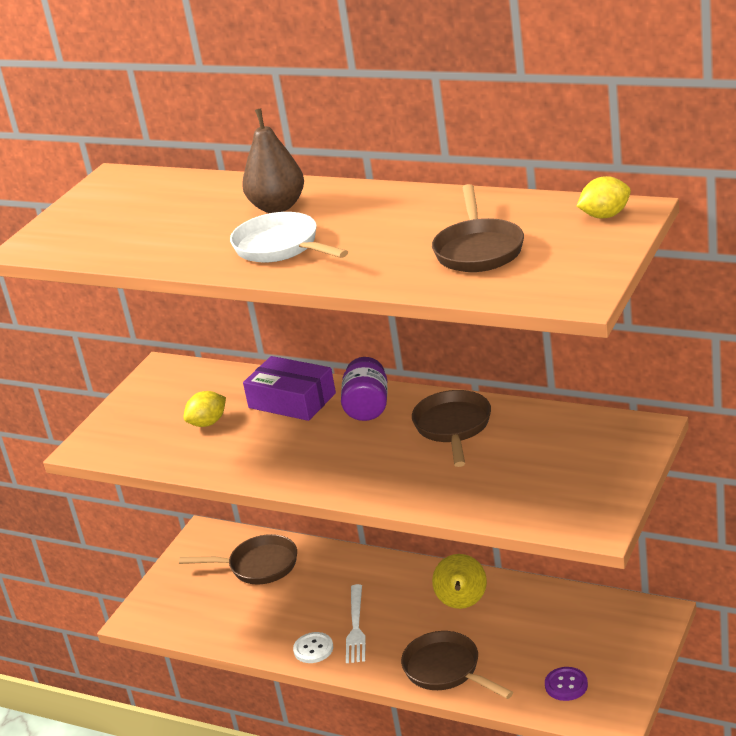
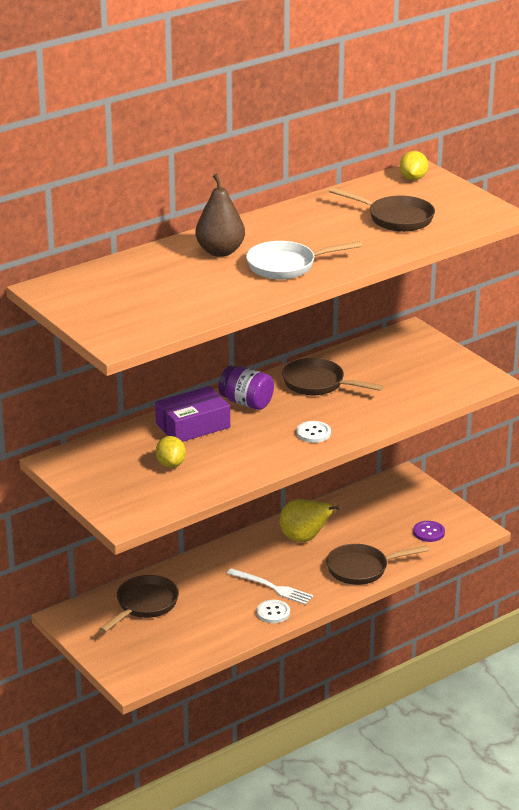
camera: 65 degrees left, 0 degrees up
(346, 471) = (313, 433): none -> white button

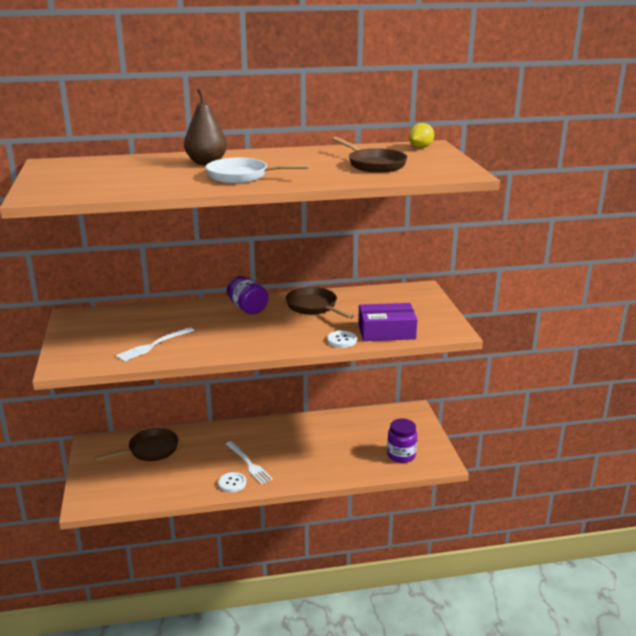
camera: 25 degrees right, 5 degrees down
(171, 464) = (144, 335): yellow lemon -> none
(193, 425) = (192, 314): purple box -> purple box (386, 331)
(195, 473) = (154, 345): none -> white fork
(304, 538) = (303, 434): yellow pear -> none
(313, 433) = (273, 338): white button -> white button (342, 340)
(362, 569) = (327, 469): brown pan -> none
(428, 532) = (401, 455): purple button -> purple jar

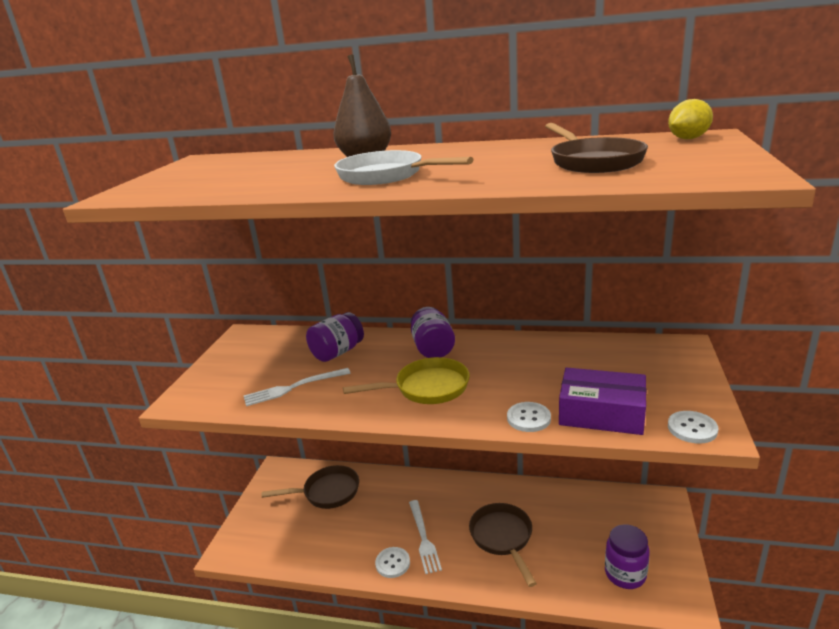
camera: 25 degrees right, 0 degrees up
(171, 319) = (337, 352): none -> purple jar
(260, 332) = (426, 388): none -> yellow pan
(314, 307) = (516, 358): brown pan -> brown pan (502, 538)
(442, 332) = (692, 428): none -> white button

